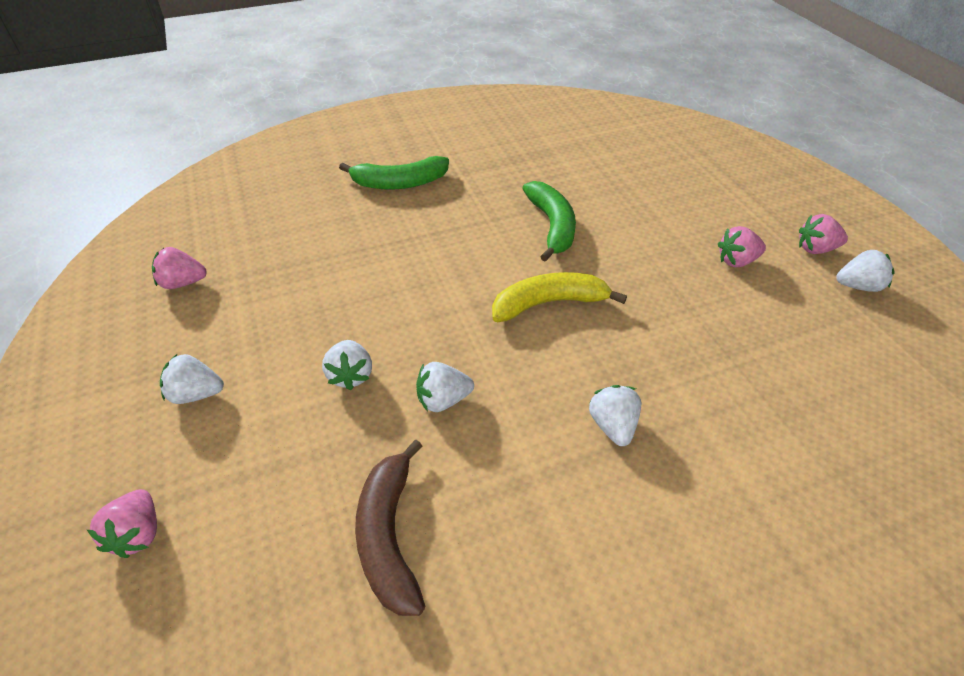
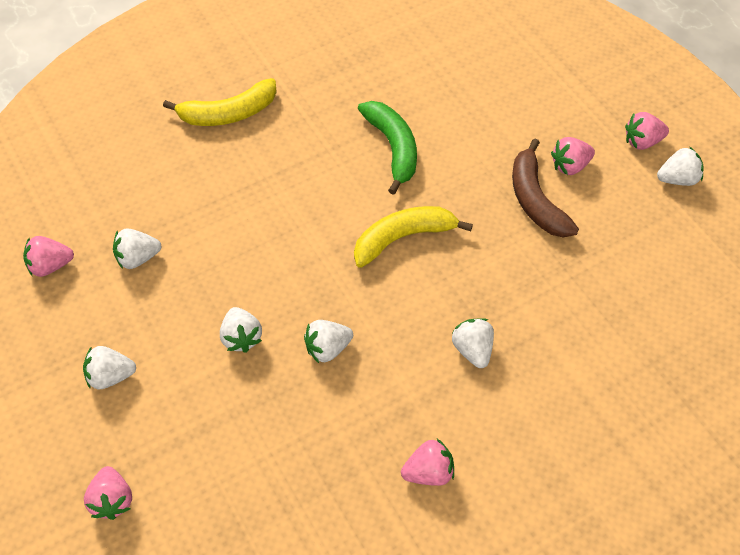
camera: 10 degrees left, 10 degrees up
(270, 287) = (138, 258): none -> white strawberry
(389, 535) = (311, 468): brown banana -> brown banana (535, 200)
(399, 183) = (228, 113): green banana -> yellow banana
(537, 566) = (428, 472): none -> pink strawberry

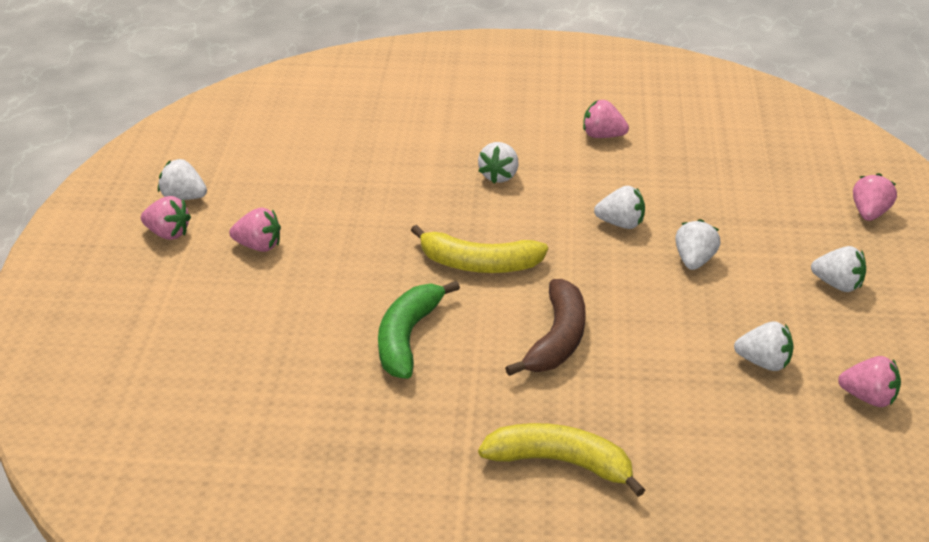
camera: 145 degrees left, 20 degrees down
(535, 200) = (325, 237): brown banana -> brown banana (557, 340)

